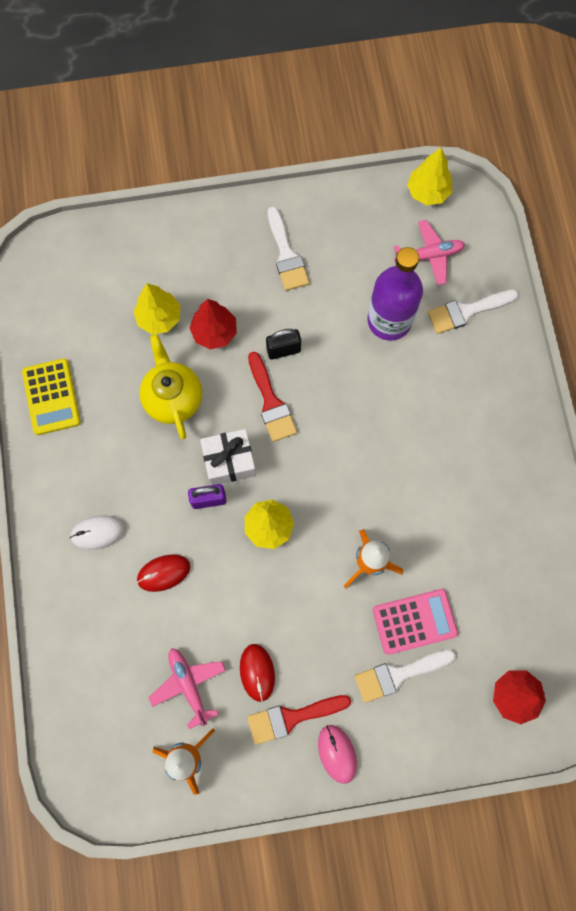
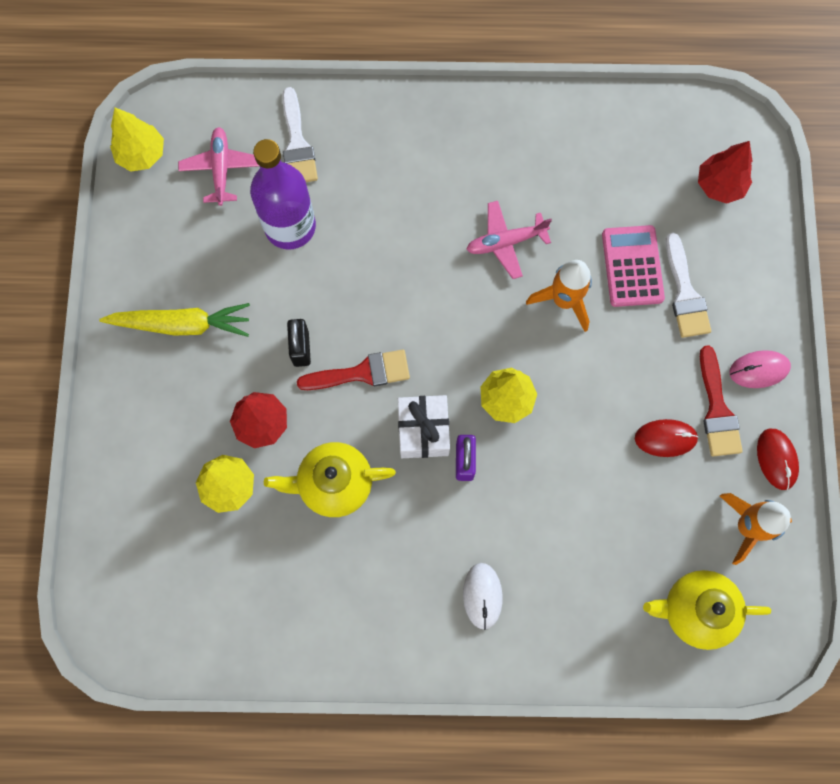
camera: 80 degrees left, 0 degrees up
(51, 397) = (303, 632): yellow calculator -> none
(108, 717) = (695, 610): none -> yellow teapot
(163, 573) = (541, 525): red mouse -> red mouse (776, 459)
(188, 685) = (670, 515): pink plane -> pink plane (505, 242)
(286, 255) = (182, 324): white brush -> yellow carrot

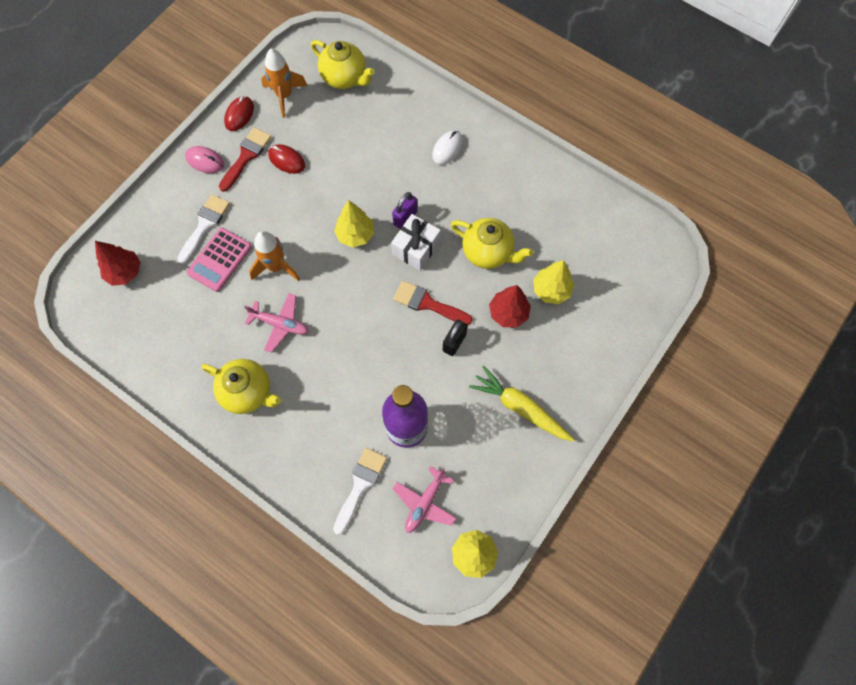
camera: 145 degrees left, 5 degrees down
(480, 155) = (248, 392): none -> yellow teapot

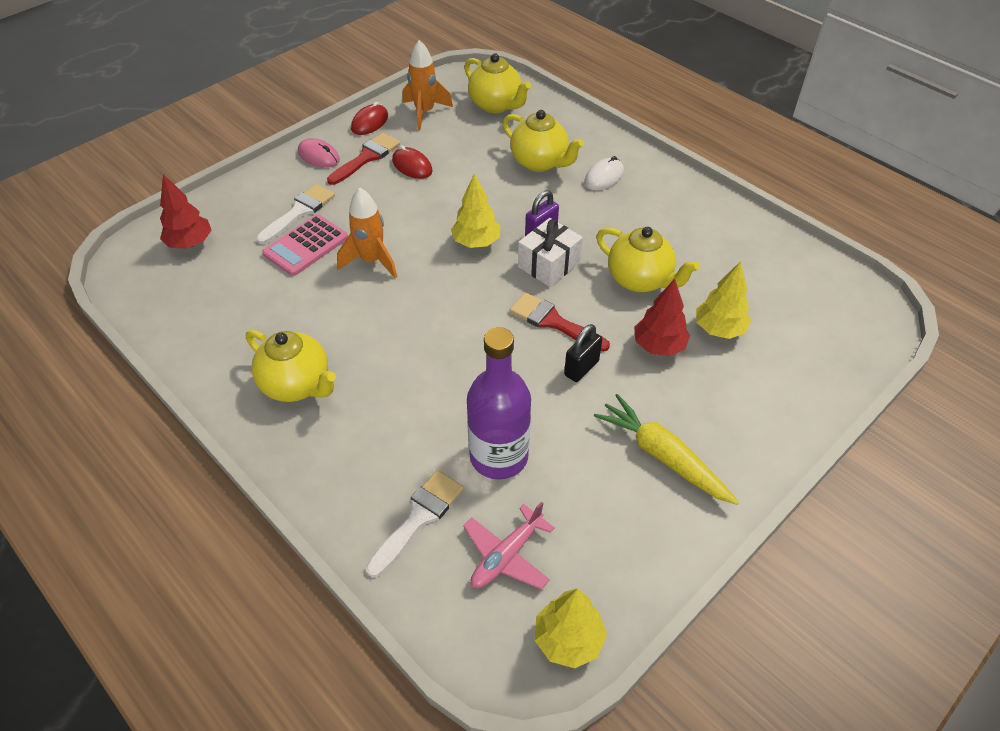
camera: 10 degrees right, 20 degrees down
(280, 324) = (360, 318): pink plane -> none
(392, 140) = (540, 162): none -> yellow teapot

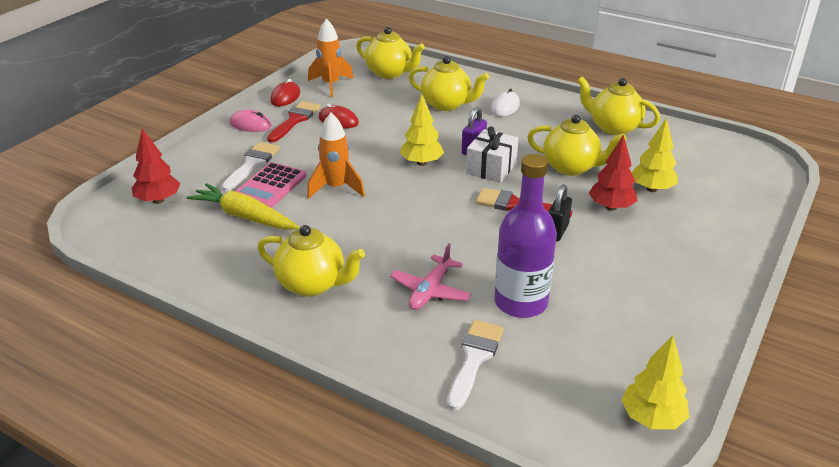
camera: 15 degrees left, 15 degrees down
(506, 555) = (566, 370): pink plane -> pink plane (430, 291)
(662, 456) = (656, 278): yellow carrot -> yellow carrot (244, 216)
(717, 229) = (613, 127): none -> yellow teapot

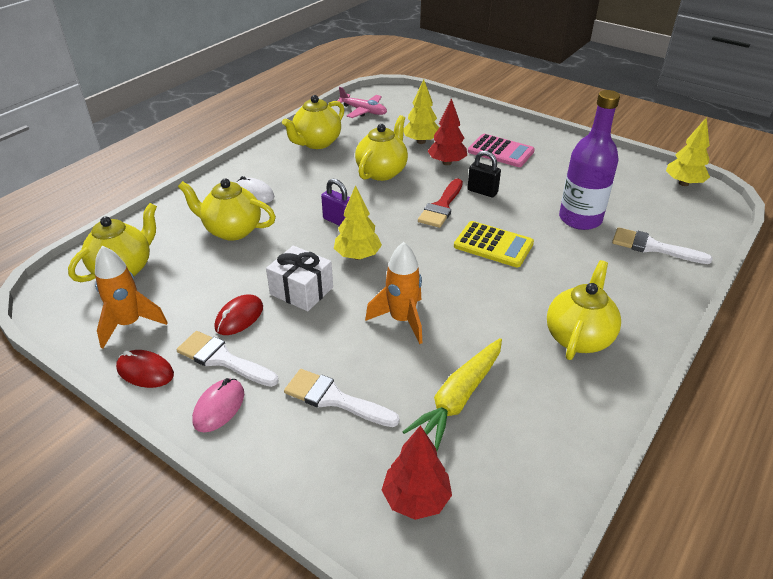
camera: 85 degrees left, 5 degrees up
(270, 186) = (392, 378): pink calculator -> pink calculator (500, 151)
(295, 120) = (222, 359): red brush -> white brush
(430, 291) = (574, 263): pink plane -> pink plane (363, 111)
(447, 104) = (232, 230): yellow teapot -> yellow teapot turned 105 degrees counterclockwise
(453, 237) = (493, 245): none -> yellow calculator
(491, 168) = (376, 214): white gift -> white gift (301, 291)

